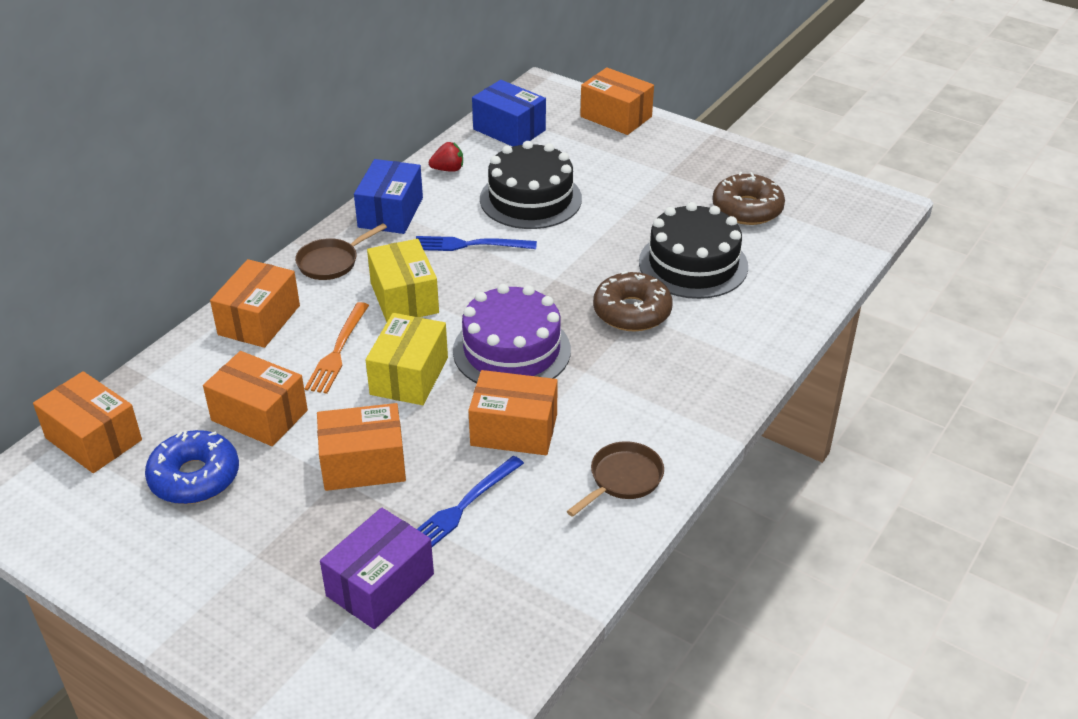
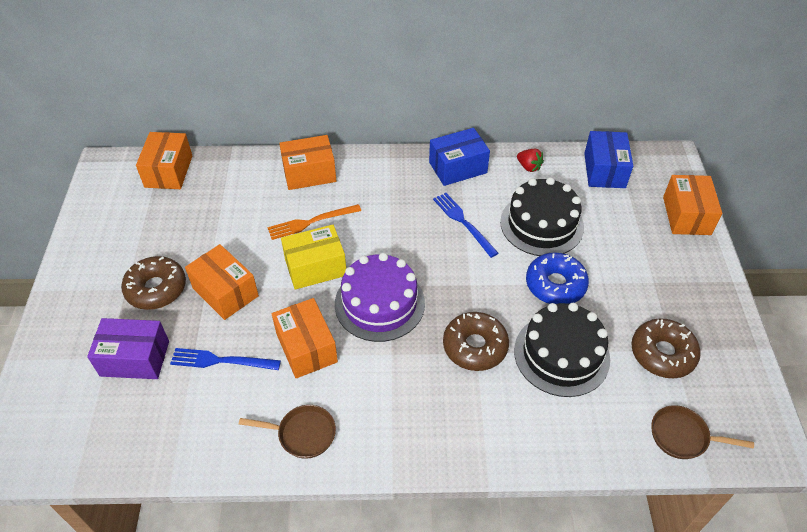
camera: 55 degrees right, 10 degrees up
(195, 477) = (167, 227): blue donut -> blue donut (555, 285)
(259, 415) = (232, 223): orange box -> none
(288, 525) = (156, 288): none -> brown donut
(331, 262) = (386, 171): brown pan -> brown pan (683, 436)
(404, 298) = (383, 222): yellow box -> none

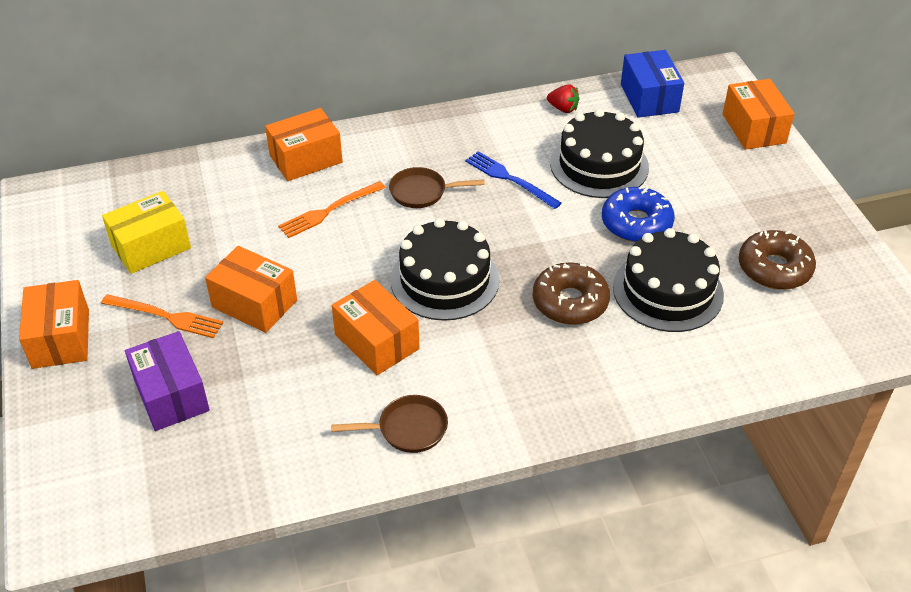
camera: 15 degrees left, 5 degrees down
(135, 358) = (171, 395): purple box -> purple box turned 75 degrees clockwise
(156, 288) = (166, 316): brown donut -> orange fork
(168, 171) = (126, 187): orange box -> orange box (61, 338)
(221, 361) = (280, 376): blue fork -> none
(315, 267) = (354, 257): yellow box -> yellow box (151, 246)
(379, 303) = (444, 280): purple cake -> black cake
(458, 167) = (481, 123): blue box -> none
(683, 436) = (822, 342): brown pan -> brown pan (422, 192)

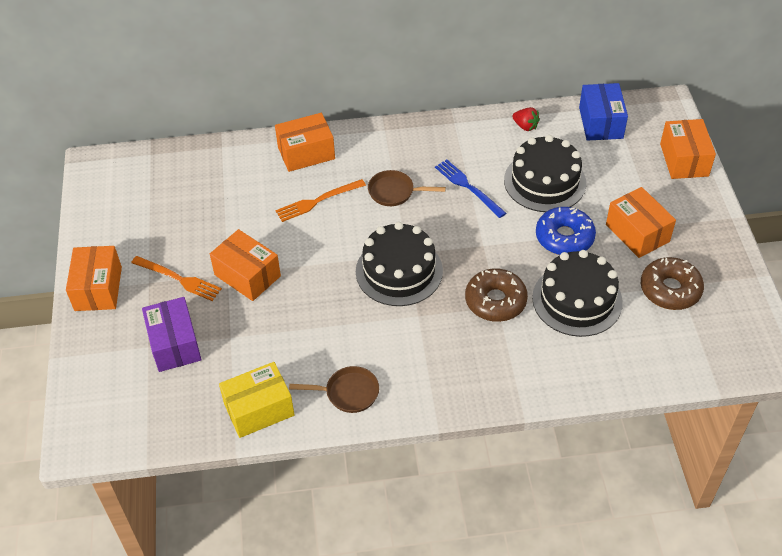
camera: 10 degrees right, 5 degrees up
(151, 246) = (174, 218): yellow box -> yellow box (259, 409)
(377, 342) = (336, 318): orange box -> orange box (637, 233)

